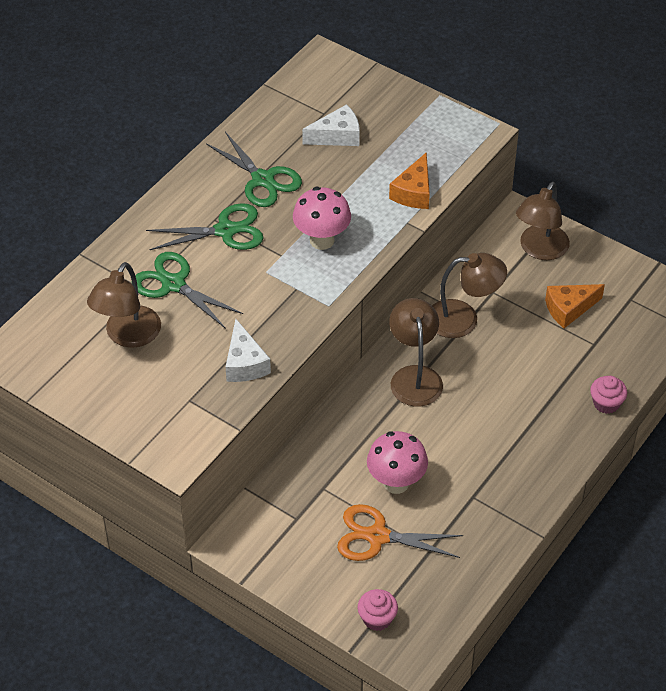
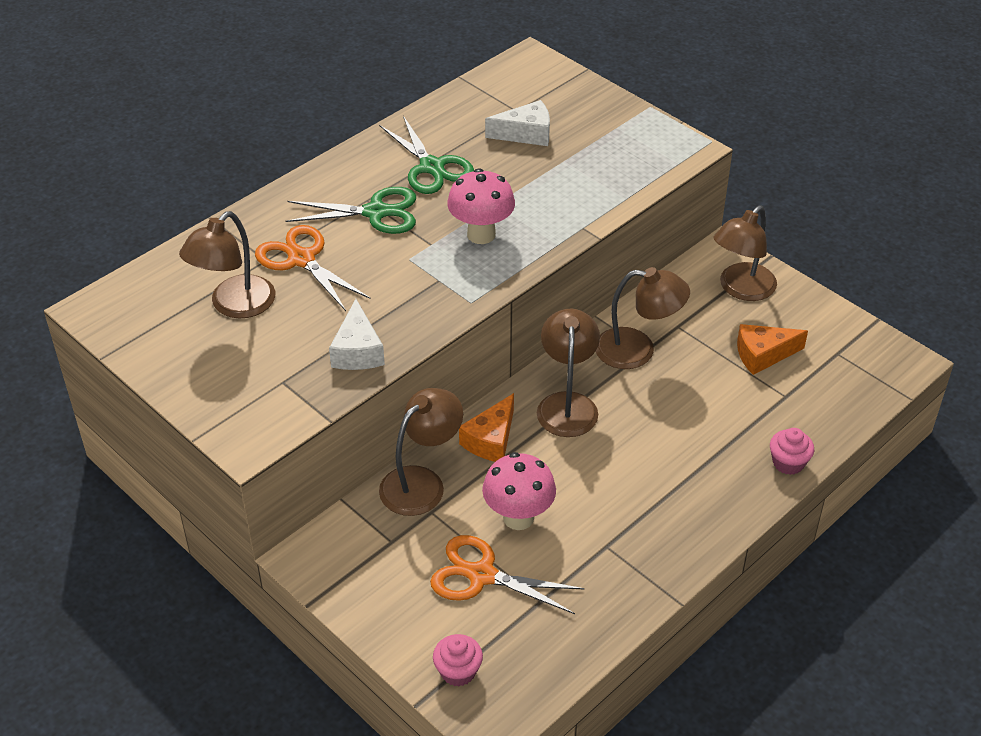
camera: 10 degrees right, 5 degrees down
(173, 284) = (301, 259): green scissors -> orange scissors
(308, 464) = (421, 482): none -> brown lamp
(414, 192) = (598, 198): orange cheese -> orange cheese (491, 440)

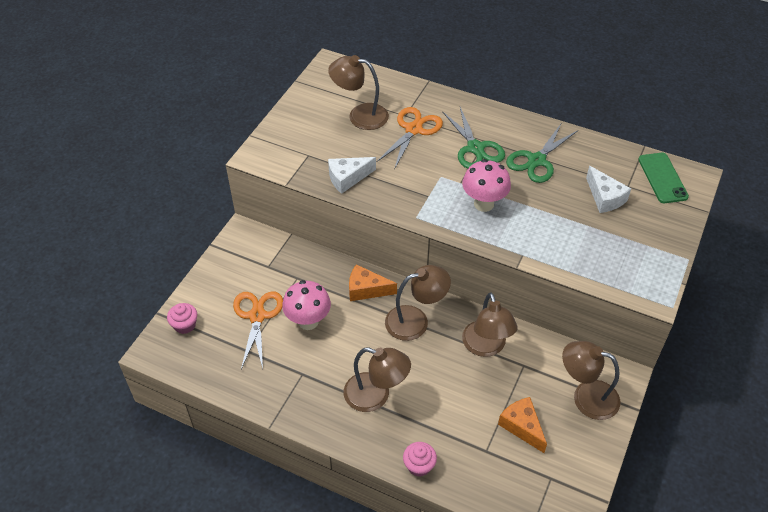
camera: 70 degrees right, 5 degrees up
(421, 482) = (318, 266): brown lamp -> brown lamp (376, 395)
(519, 81) = (662, 178): none -> green phone

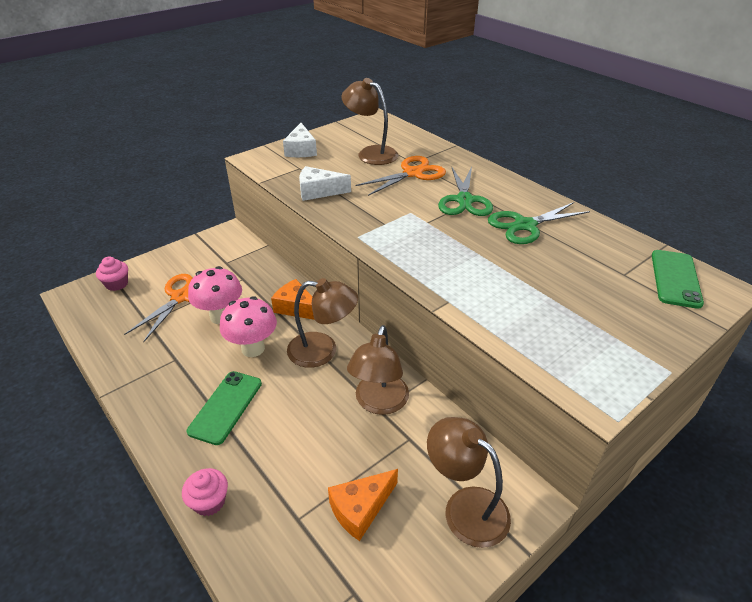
camera: 25 degrees right, 10 degrees down
(376, 395) = (226, 407): brown lamp -> green phone
(483, 204) = (438, 245): pink mushroom -> pink mushroom (253, 348)
(522, 426) = (360, 509): orange cheese -> orange cheese turned 120 degrees counterclockwise
(605, 197) = (587, 277): white cheese -> white cheese (301, 150)

